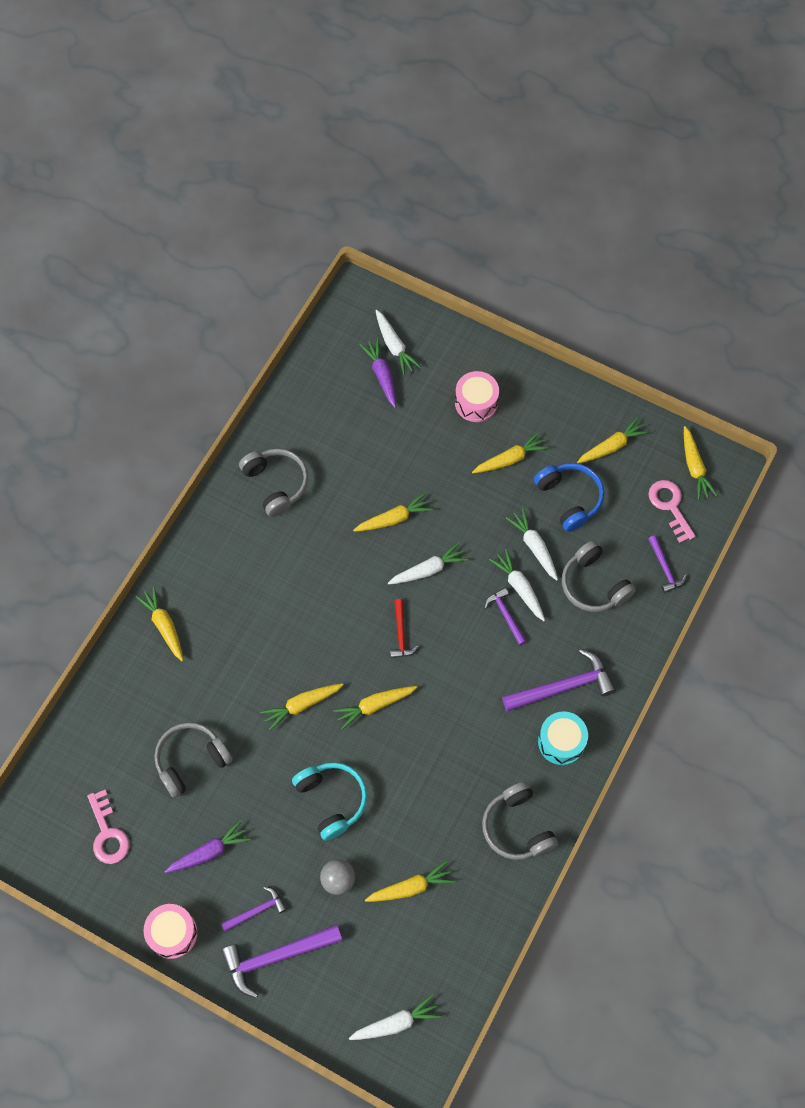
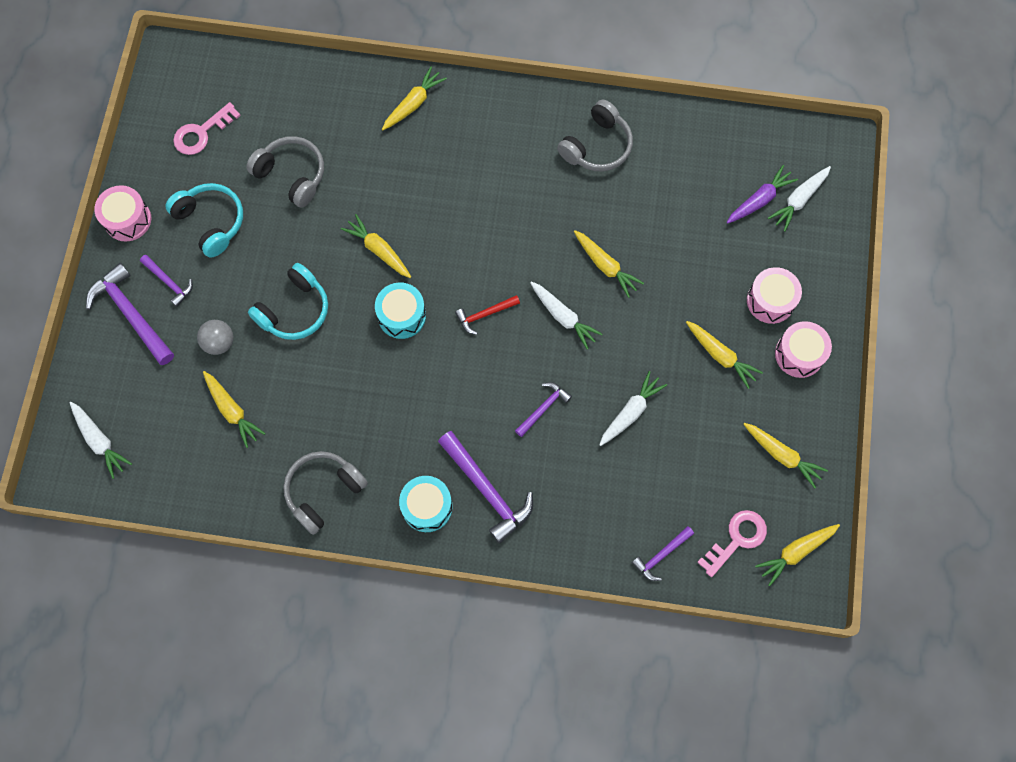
camera: 70 degrees right, 5 degrees up
(209, 852) = (211, 222): purple carrot -> turquoise headphones
(374, 705) = (402, 316): yellow carrot -> turquoise drum
(519, 587) = (579, 412): white carrot -> none
(531, 400) = (799, 354): none -> pink drum
(569, 498) = (701, 430): blue headphones -> none
(593, 584) = (612, 486): grey headphones -> none

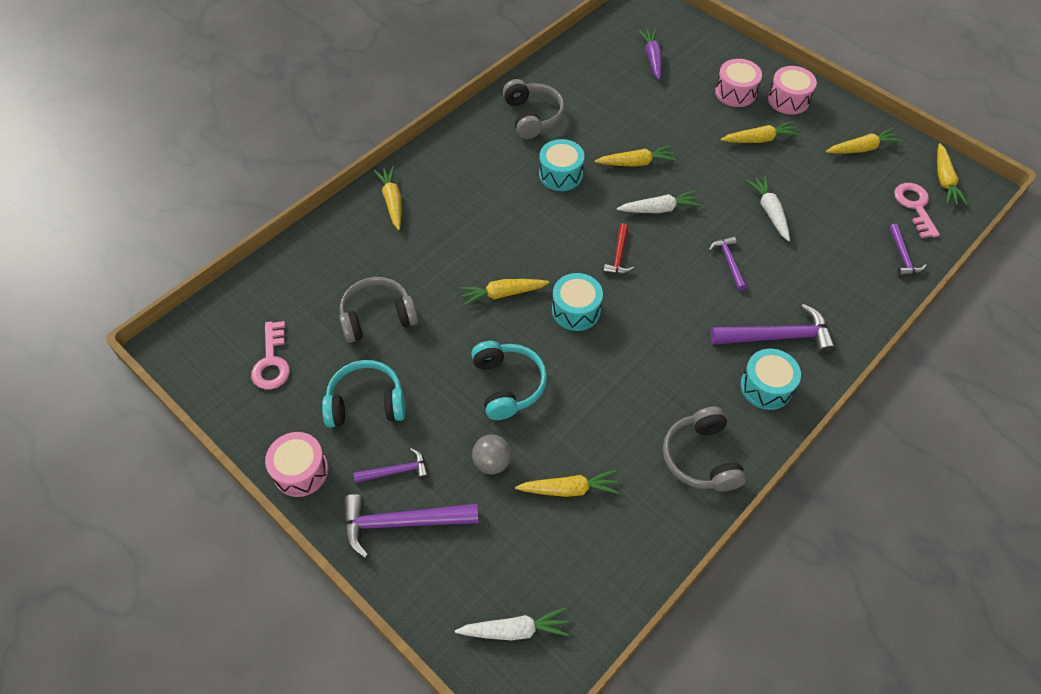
camera: 55 degrees left, 15 degrees down
(543, 213) = (560, 174): none -> turquoise drum
(799, 200) = (669, 40): white carrot -> none

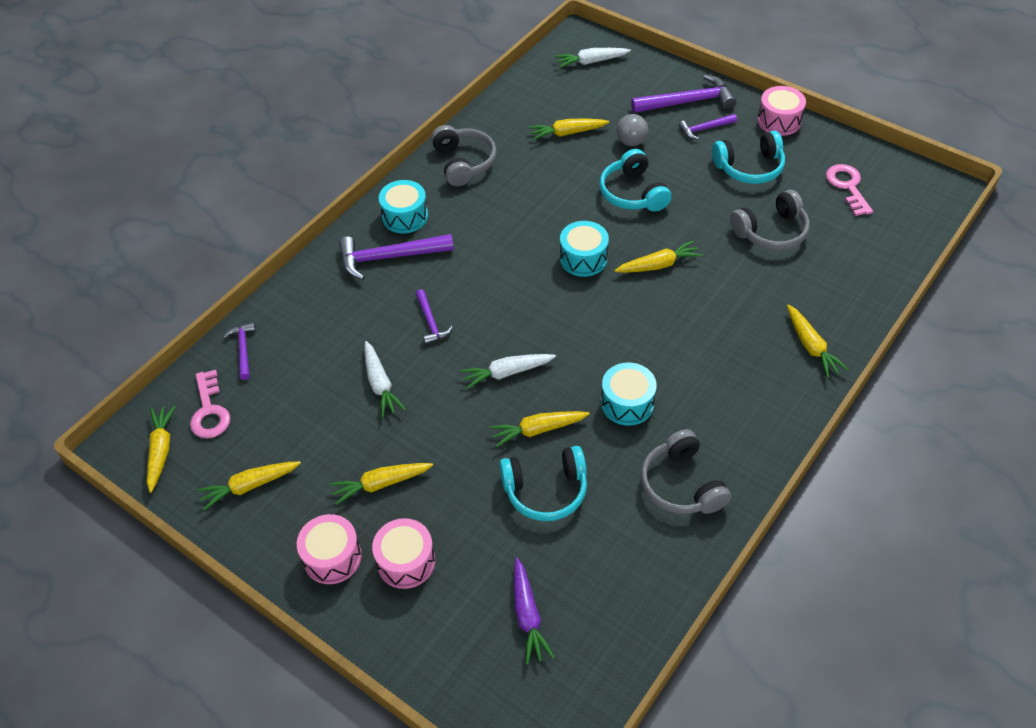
camera: 175 degrees right, 5 degrees down
(619, 255) = (547, 316): red hammer -> none
(634, 123) = (546, 490): none -> turquoise headphones

